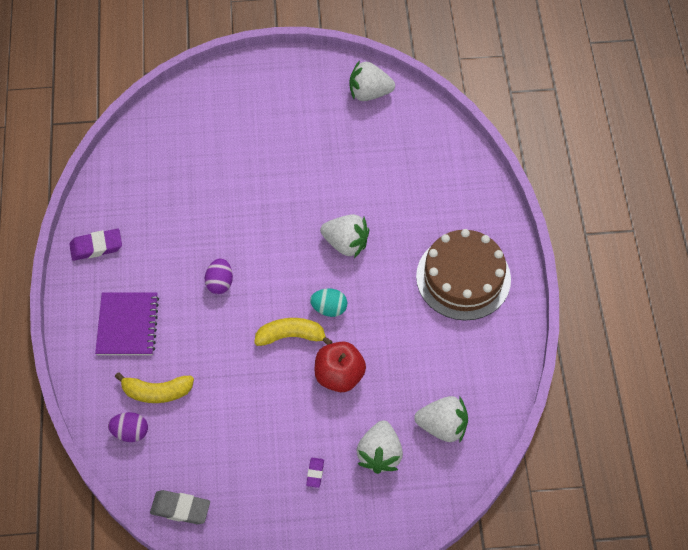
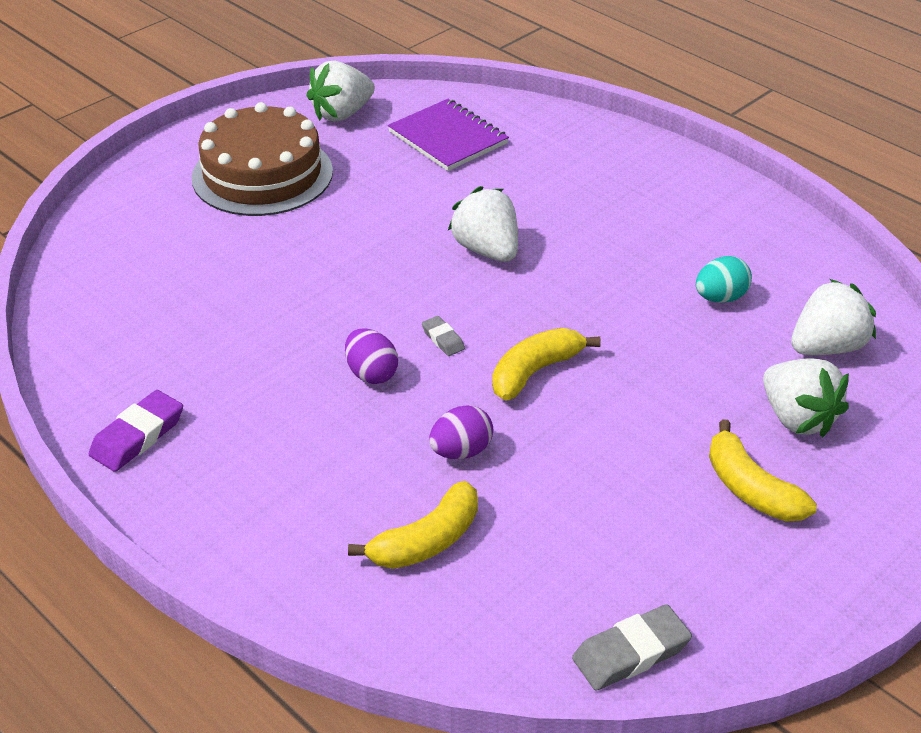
camera: 40 degrees left, 20 degrees down
(127, 325) = (290, 493): purple notebook -> purple notebook (448, 138)
(130, 432) = (445, 613): purple egg -> purple egg (461, 451)
(270, 285) = (443, 339): none -> grey eraser
(315, 473) = (750, 489): purple eraser -> yellow banana
(329, 308) = (547, 319): turquoise egg -> turquoise egg (720, 298)
(339, 375) = (646, 374): red apple -> none
(346, 243) = (487, 250): white strawberry -> white strawberry turned 105 degrees counterclockwise
(463, 277) = (662, 208): brown cake -> brown cake (262, 174)

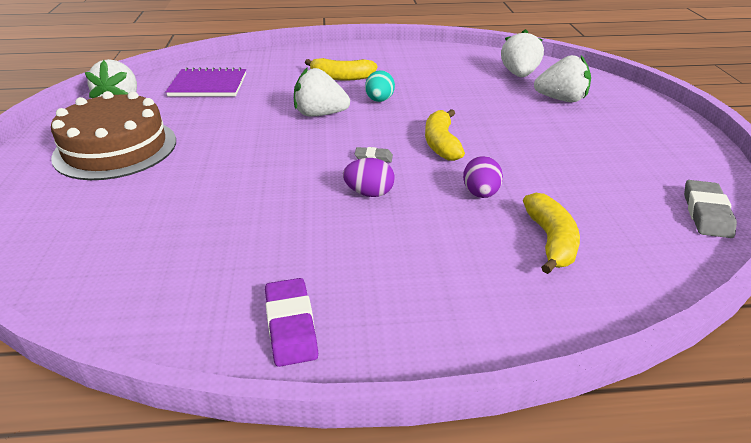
camera: 50 degrees left, 5 degrees down
(720, 298) = (452, 80): turquoise egg -> turquoise egg (379, 100)
(750, 489) = (601, 129): yellow banana -> yellow banana (341, 77)

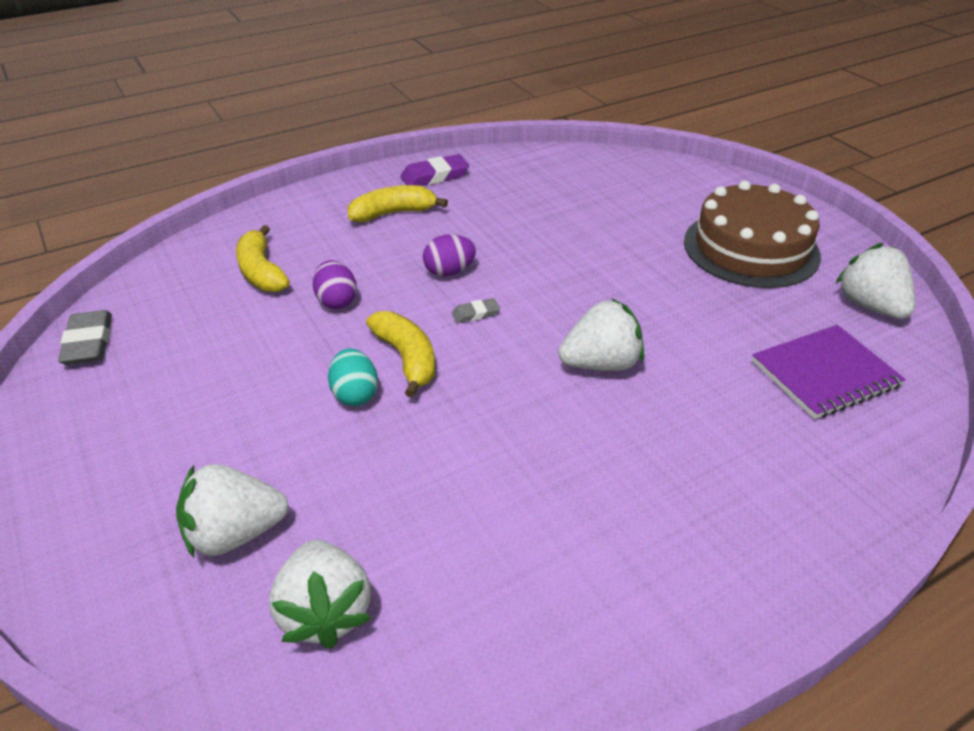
camera: 155 degrees right, 5 degrees up
(291, 326) = (435, 176): purple eraser -> purple eraser turned 75 degrees counterclockwise
(341, 77) = (658, 468): yellow banana -> yellow banana (393, 213)
(379, 100) = (545, 423): turquoise egg -> turquoise egg (355, 394)

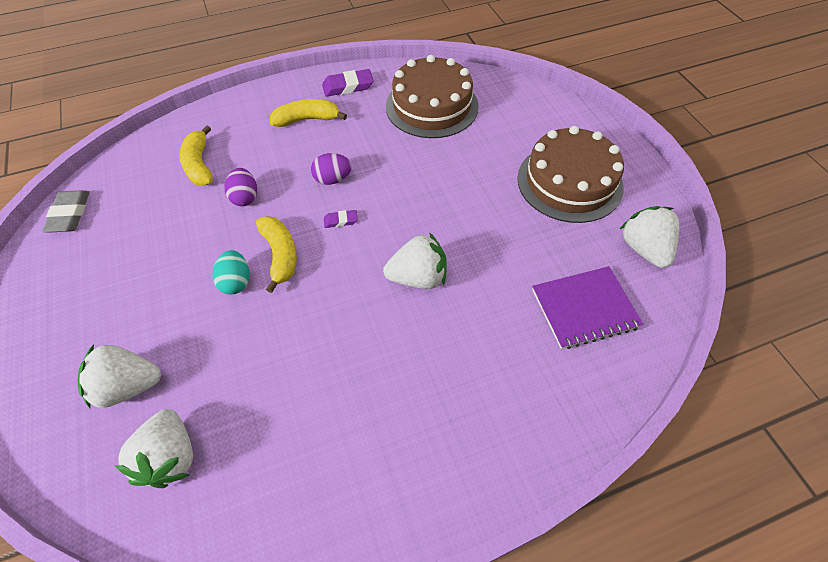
camera: 10 degrees right, 15 degrees up
(475, 314) = (340, 221): grey eraser -> purple eraser
(549, 187) = (432, 106): none -> brown cake

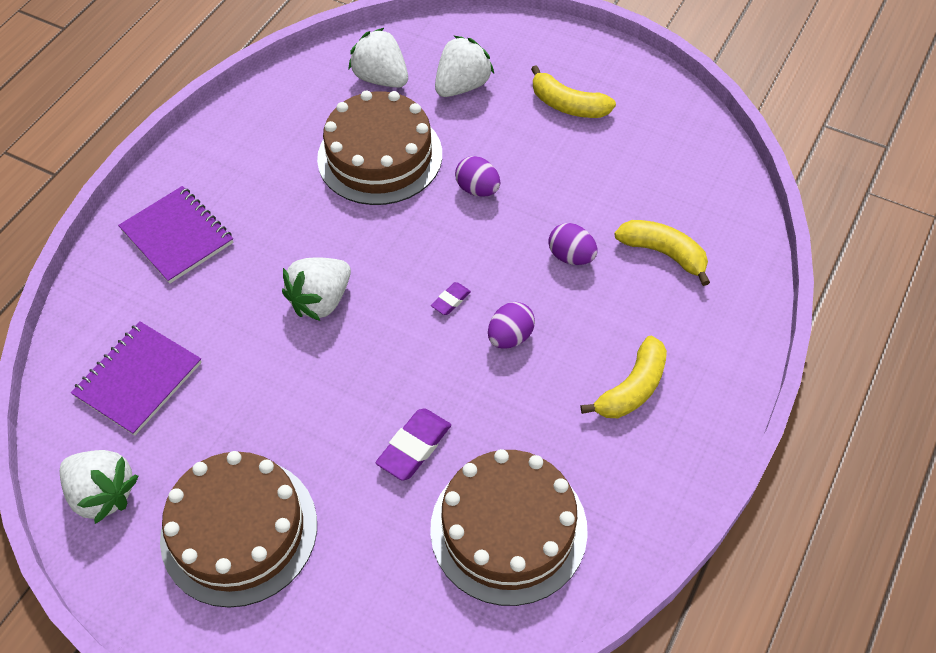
camera: 140 degrees right, 0 degrees up
(70, 214) = (699, 135): grey eraser -> none
(236, 282) = (478, 189): turquoise egg -> purple egg
(264, 367) = (380, 156): none -> brown cake
(280, 255) = (468, 233): yellow banana -> yellow banana (568, 105)
(348, 86) = (649, 478): purple eraser -> purple eraser (414, 447)
(483, 416) = (177, 236): none -> purple notebook

